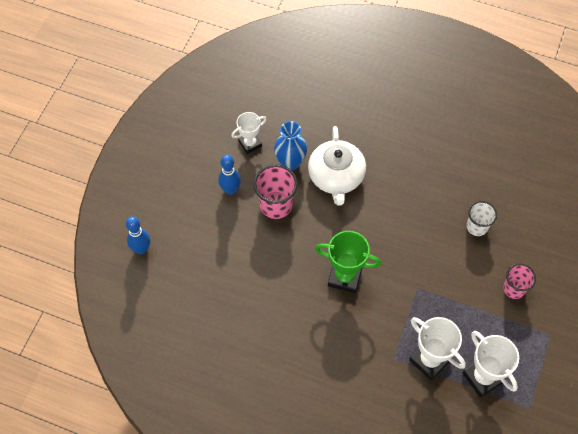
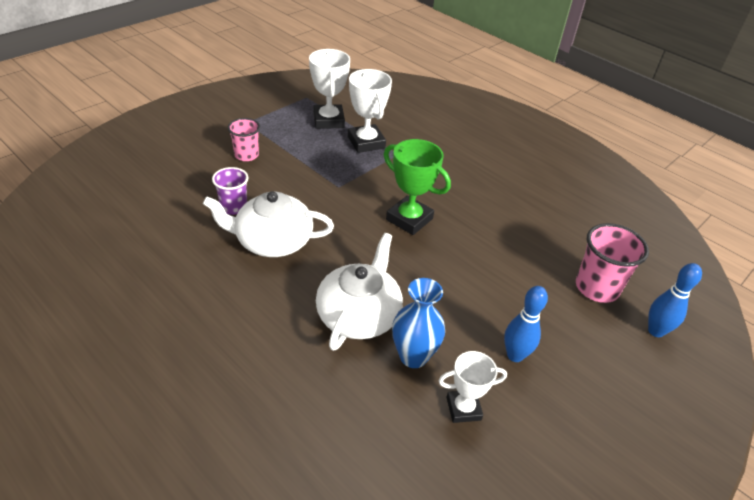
camera: 160 degrees left, 20 degrees down
(276, 205) = (457, 313): pink cup -> pink cup (596, 288)
(427, 209) = (272, 241): none -> white teapot
(477, 227) = (233, 207): white cup -> purple cup

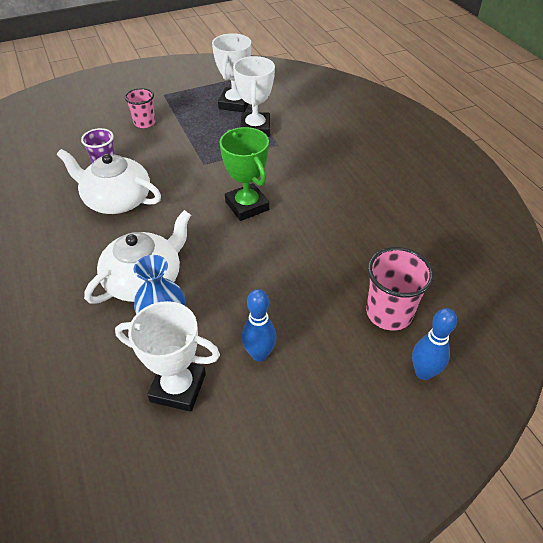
camera: 25 degrees right, 5 degrees up
(463, 408) = (178, 387): white trophy -> white trophy, size x1.54

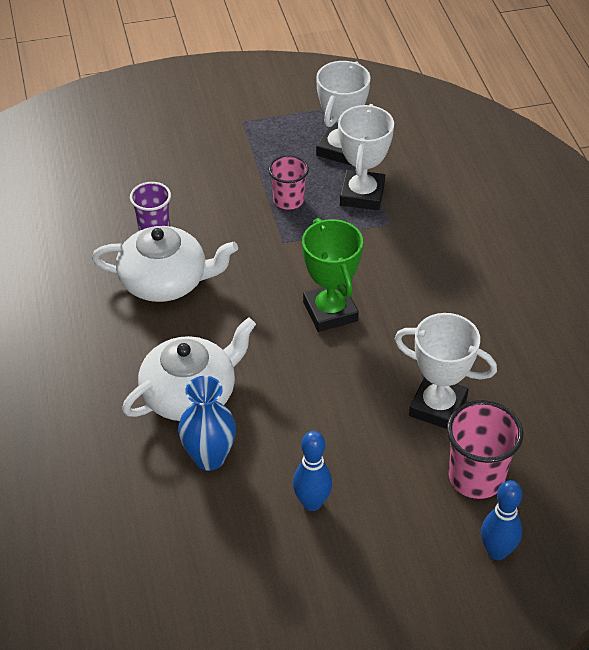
camera: 10 degrees right, 0 degrees up
(117, 200) = (165, 281): white teapot -> white teapot turned 150 degrees clockwise
(144, 123) = (211, 166): pink cup -> pink cup (288, 200)
(178, 387) = (215, 526): white trophy -> white trophy (438, 407)

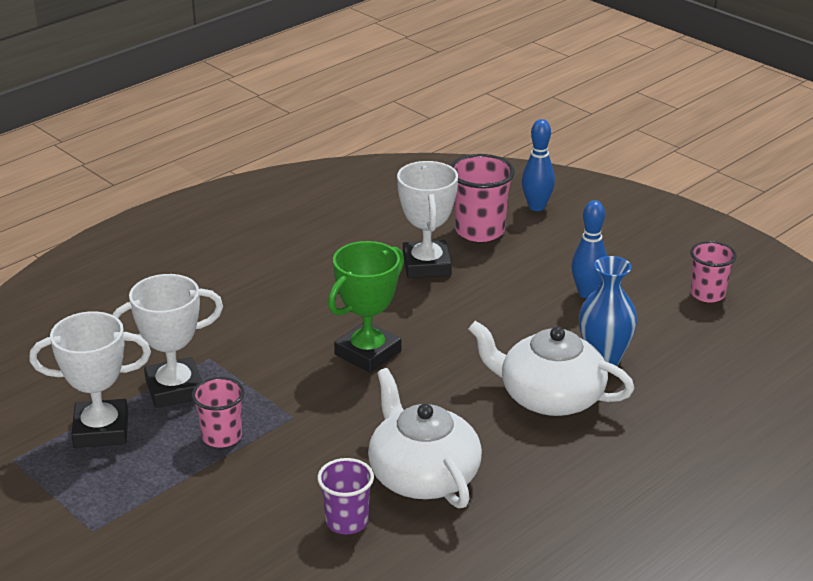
camera: 120 degrees left, 15 degrees down
(243, 602) = (707, 294): none -> pink cup

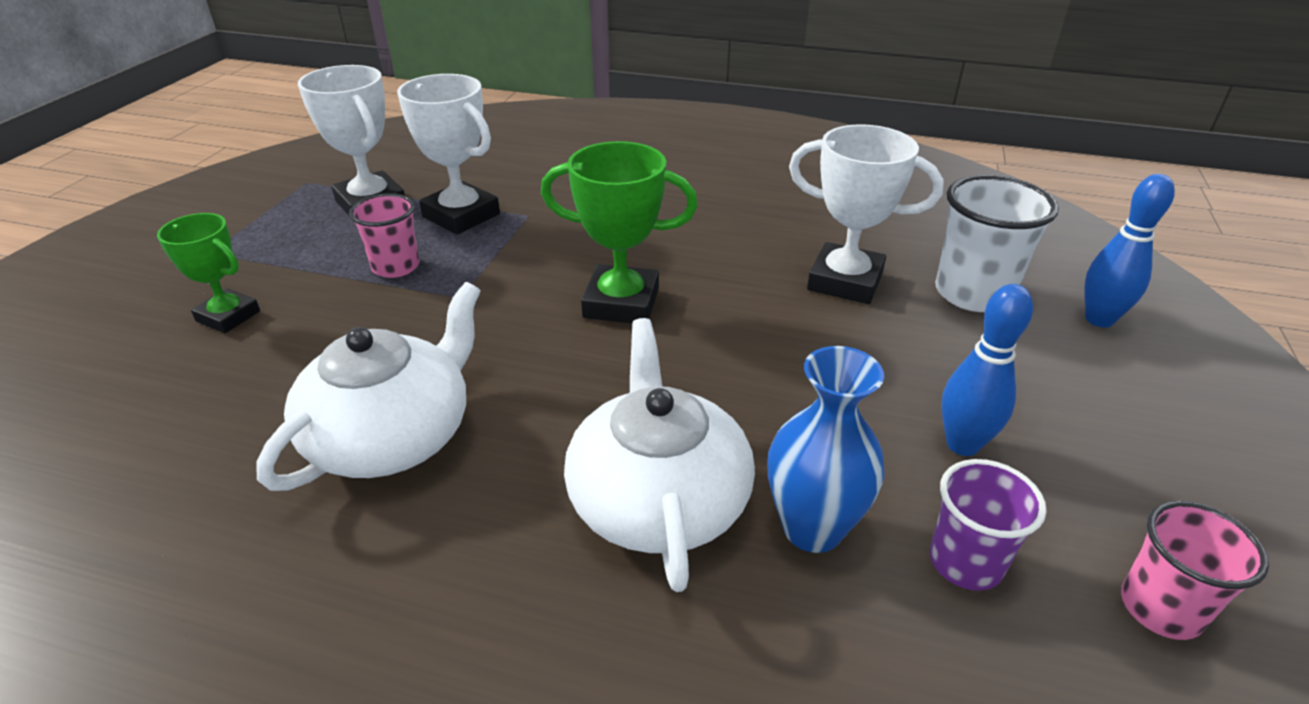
camera: 60 degrees right, 5 degrees up
(212, 529) = (228, 316): none -> green trophy
(347, 521) = (268, 405): purple cup -> purple cup (965, 562)
(426, 265) = (845, 281): white trophy -> white trophy turned 60 degrees clockwise
(479, 231) = (973, 294): pink cup -> white cup

